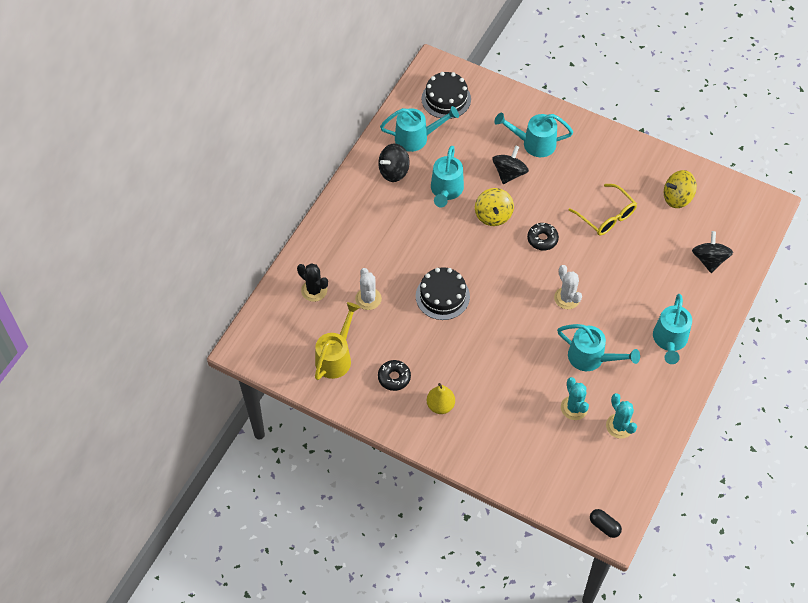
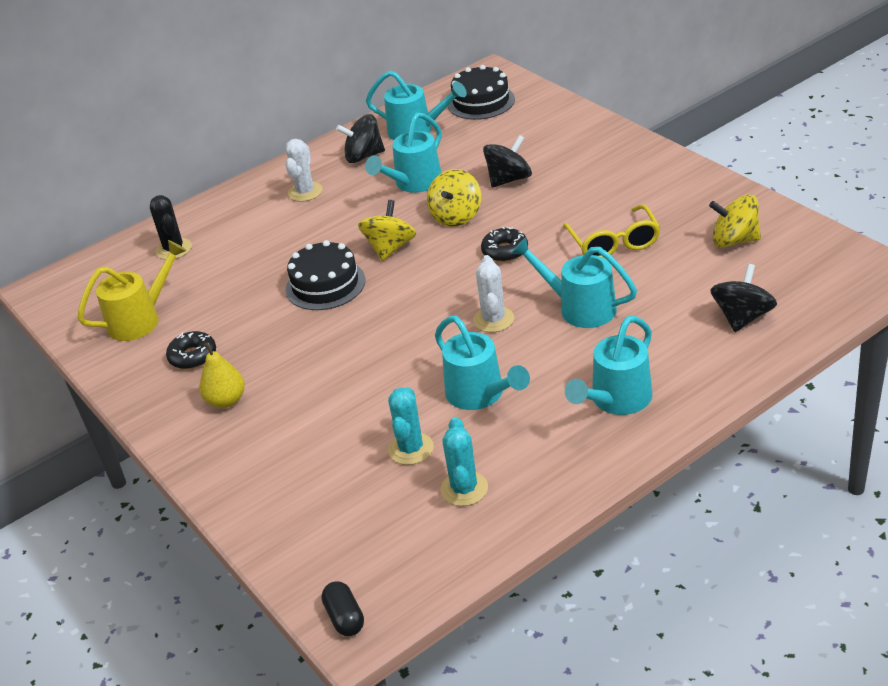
camera: 30 degrees right, 20 degrees down
(368, 299) = (230, 269): white cactus -> white cactus (305, 192)
(466, 254) = (390, 248): none -> yellow spinning top
(534, 143) = (563, 156): turquoise watering can -> turquoise watering can (579, 308)

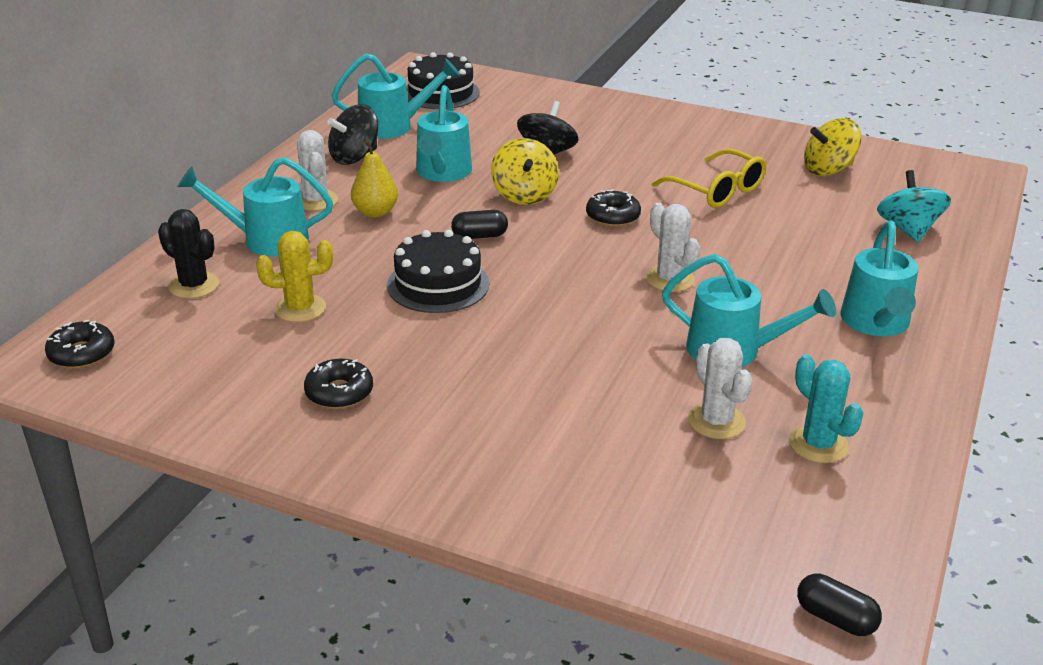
camera: 35 degrees left, 5 degrees down
(74, 287) = (82, 353): none -> black donut
(141, 319) = (222, 368): yellow watering can -> none
(222, 283) = (300, 308): none -> yellow cactus
(226, 401) = (435, 429): yellow pear -> yellow pear (375, 212)
(390, 248) = (479, 236): yellow spinning top -> black capsule
(411, 449) = (716, 421): turquoise cactus -> white cactus
(579, 308) = (746, 251): turquoise watering can -> turquoise watering can (266, 240)
(742, 317) = (908, 229): black spinning top -> turquoise spinning top

